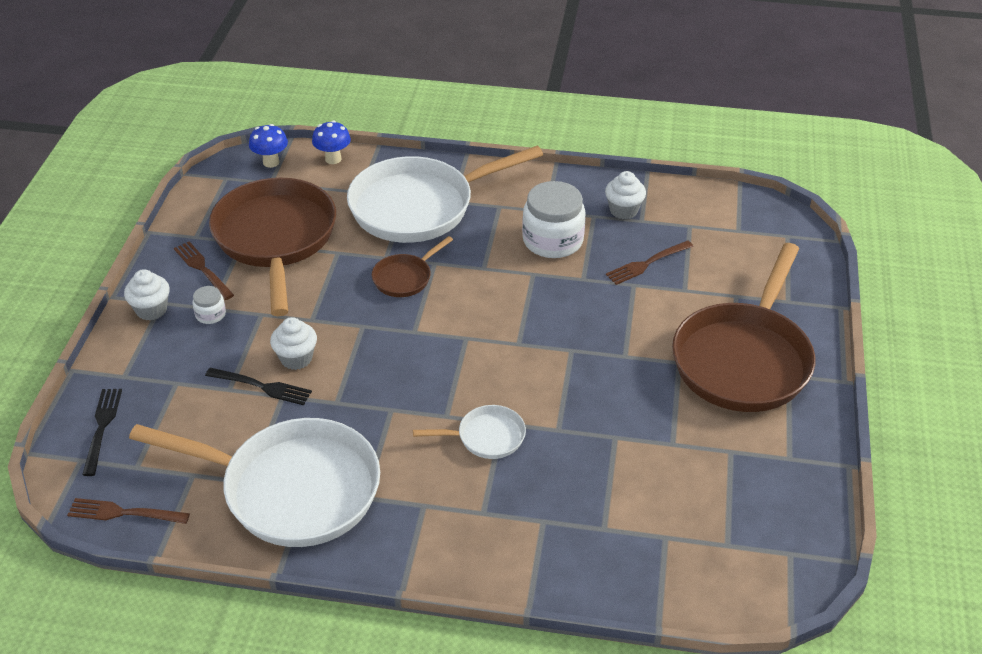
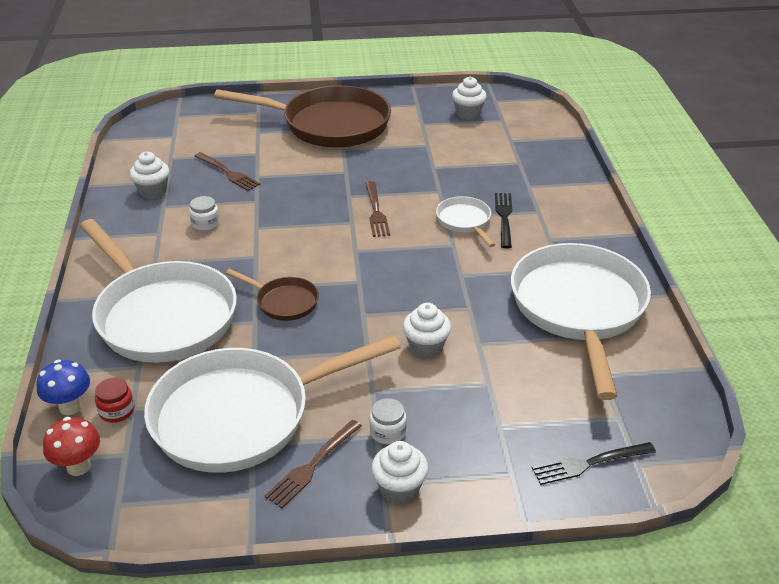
camera: 105 degrees left, 5 degrees down
(124, 513) = (673, 406): brown fork -> brown fork (376, 211)
(262, 386) = (474, 360): black fork -> black fork (504, 217)
(271, 162) = (78, 466): blue mushroom -> red mushroom
(276, 239) = (241, 415): brown pan -> white pan
(317, 180) = (117, 411): none -> red jar
(553, 240) = (205, 223): white jar -> white jar, size x0.47
(753, 509) = (468, 113): none -> white cupcake

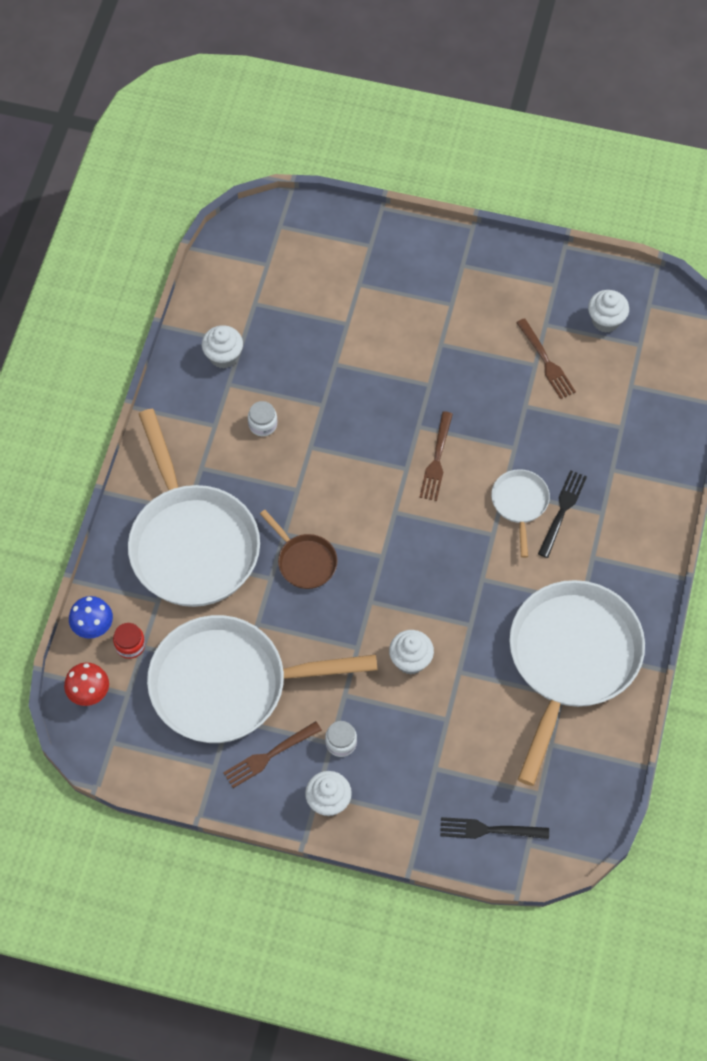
camera: 20 degrees right, 25 degrees up
(227, 173) = (306, 348): brown fork -> brown fork (546, 361)
(329, 125) = (441, 294): brown pan -> none

